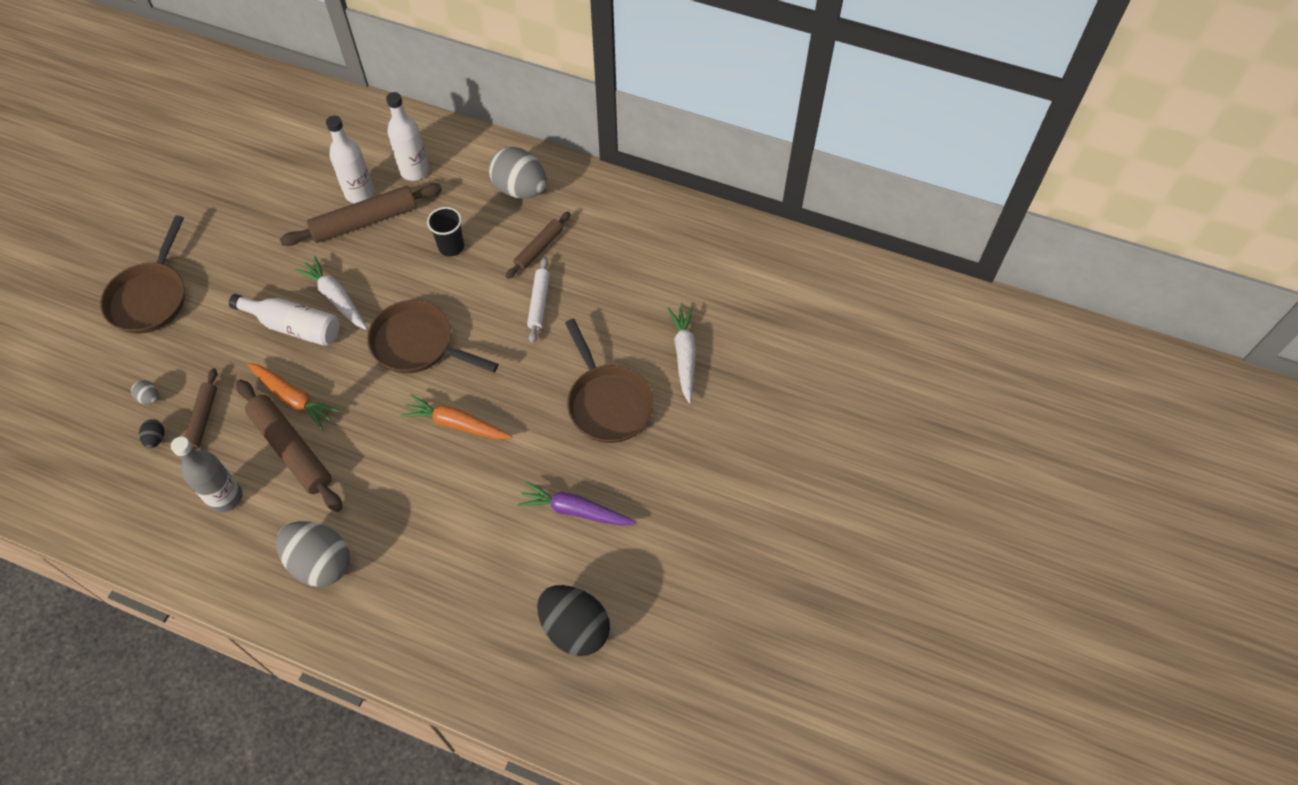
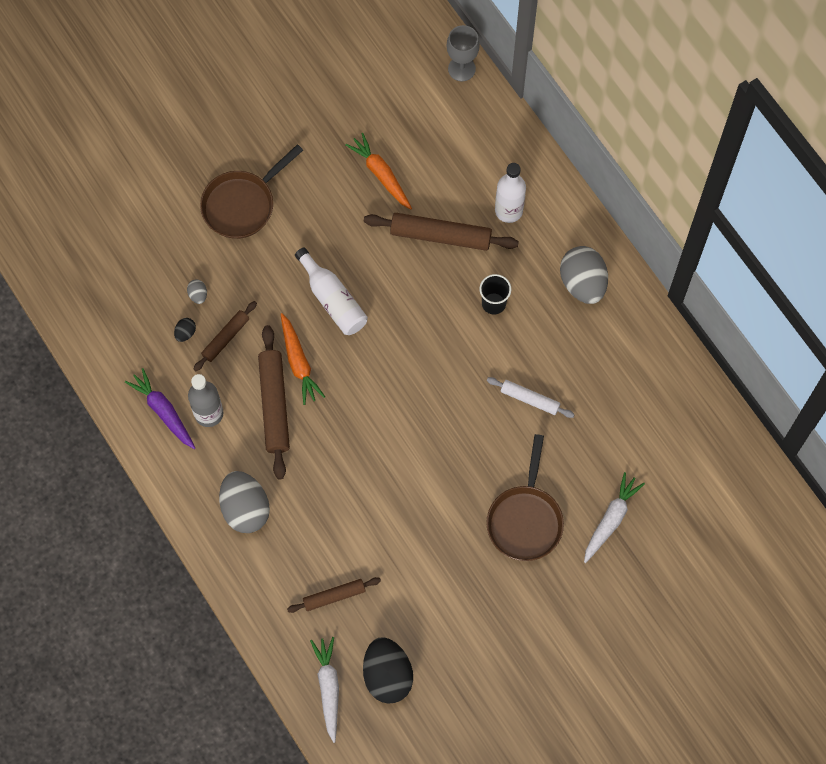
camera: 35 degrees right, 10 degrees up
(298, 91) = (461, 69): none -> grey goblet
(336, 298) = (378, 294): white carrot -> white carrot (328, 688)
(359, 193) = (452, 205): white bottle -> none
(418, 344) = (415, 376): brown pan -> none
(456, 424) = (403, 463): orange carrot -> orange carrot (381, 174)
(539, 249) = (561, 350): brown rolling pin -> brown rolling pin (334, 596)
(539, 303) = (530, 399): white rolling pin -> white rolling pin turned 75 degrees clockwise
(575, 510) = (444, 589): purple carrot -> purple carrot (163, 411)

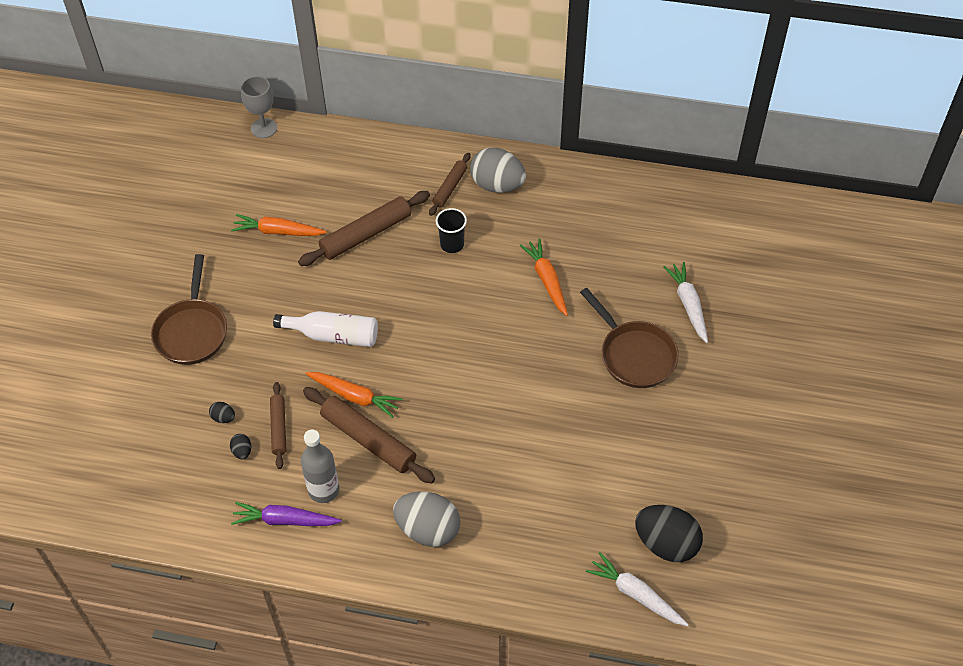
camera: 45 degrees left, 15 degrees down
(198, 295) = (223, 418): grey egg -> black egg
(334, 596) = (564, 527): brown rolling pin -> brown rolling pin (450, 188)
(508, 210) = (396, 183): white bottle -> none
(530, 399) = (547, 280): white rolling pin -> orange carrot

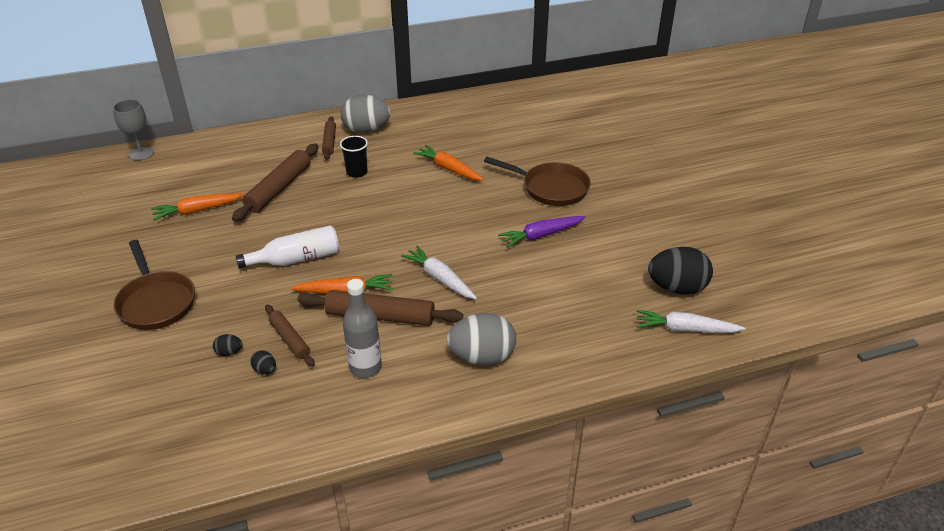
camera: 30 degrees left, 15 degrees down
(285, 520) = (344, 405): purple carrot -> purple carrot (541, 235)
(688, 305) = (563, 149): white carrot -> white carrot (440, 278)

